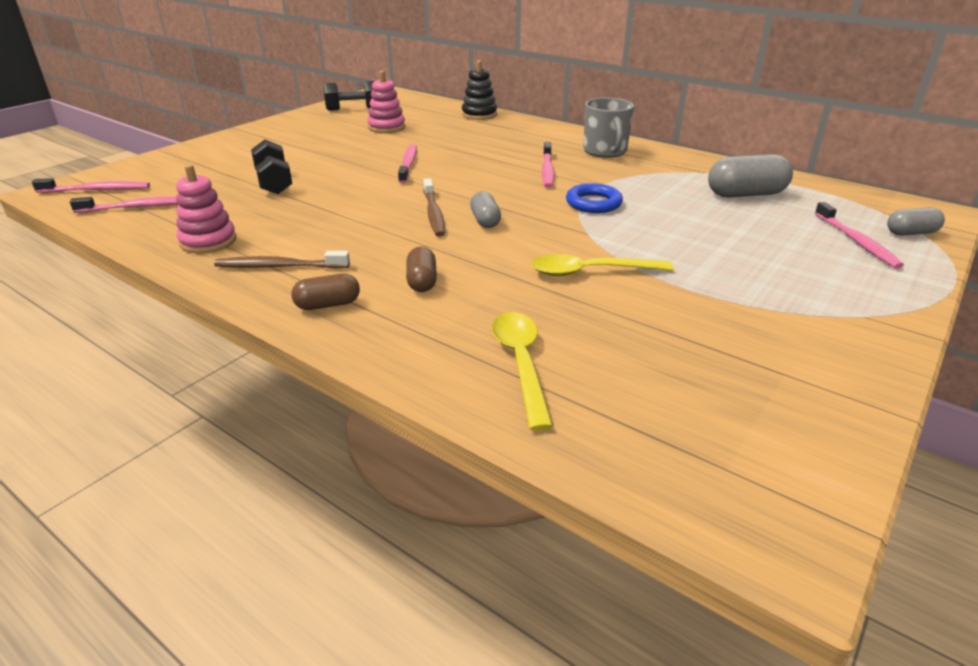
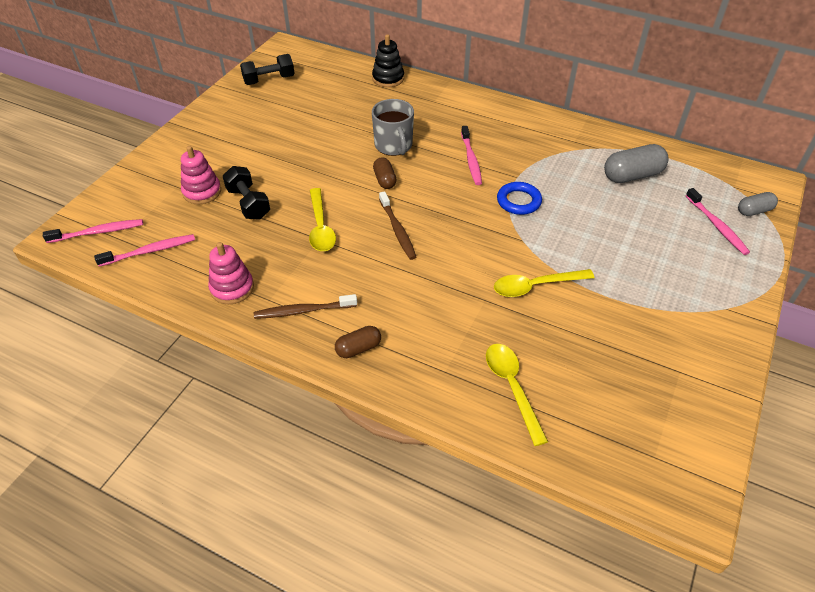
camera: 10 degrees left, 15 degrees up
(343, 205) = (320, 227): none -> yellow spoon
(386, 127) = (312, 108): pink stacking toy -> pink stacking toy (202, 192)
(408, 164) = (352, 164): pink toothbrush -> none
(422, 281) = (417, 313): brown capsule -> brown capsule (384, 180)
(485, 221) = (441, 234): grey capsule -> none
(605, 151) = (512, 126): grey mug -> grey mug (394, 146)

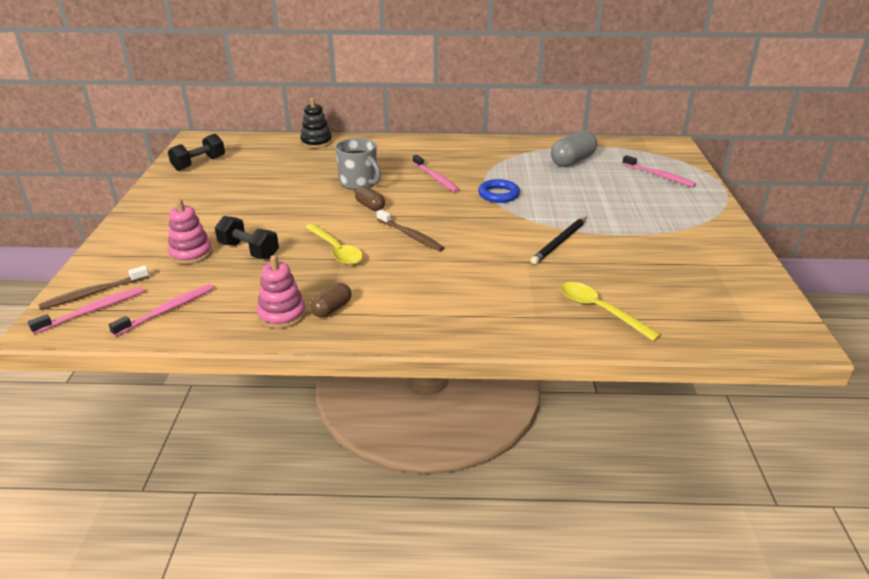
camera: 25 degrees left, 15 degrees down
(304, 311) = (369, 311): brown toothbrush -> brown toothbrush (94, 293)
(358, 348) = (445, 323): brown capsule -> brown capsule (332, 309)
(535, 286) = (560, 242): yellow spoon -> black pencil
(754, 211) = (676, 162): grey capsule -> none

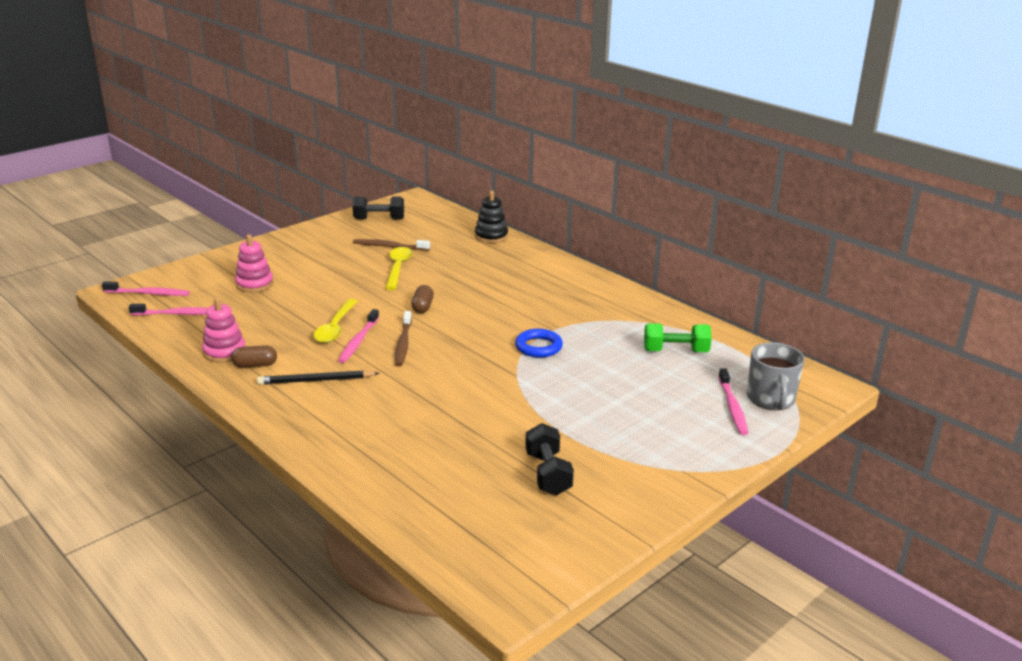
camera: 45 degrees right, 5 degrees down
(94, 293) = (167, 283): brown toothbrush -> brown toothbrush (390, 246)
(249, 251) = (287, 299): black dumbbell -> black dumbbell (548, 473)
(359, 183) = (453, 285): grey mug -> grey mug (771, 399)
(435, 178) = (519, 308): pink toothbrush -> pink toothbrush (358, 341)
(560, 242) = (498, 410): black pencil -> black pencil (316, 381)
(572, 161) = (675, 351): grey capsule -> green dumbbell
(600, 310) = (410, 474): yellow spoon -> yellow spoon (398, 268)

